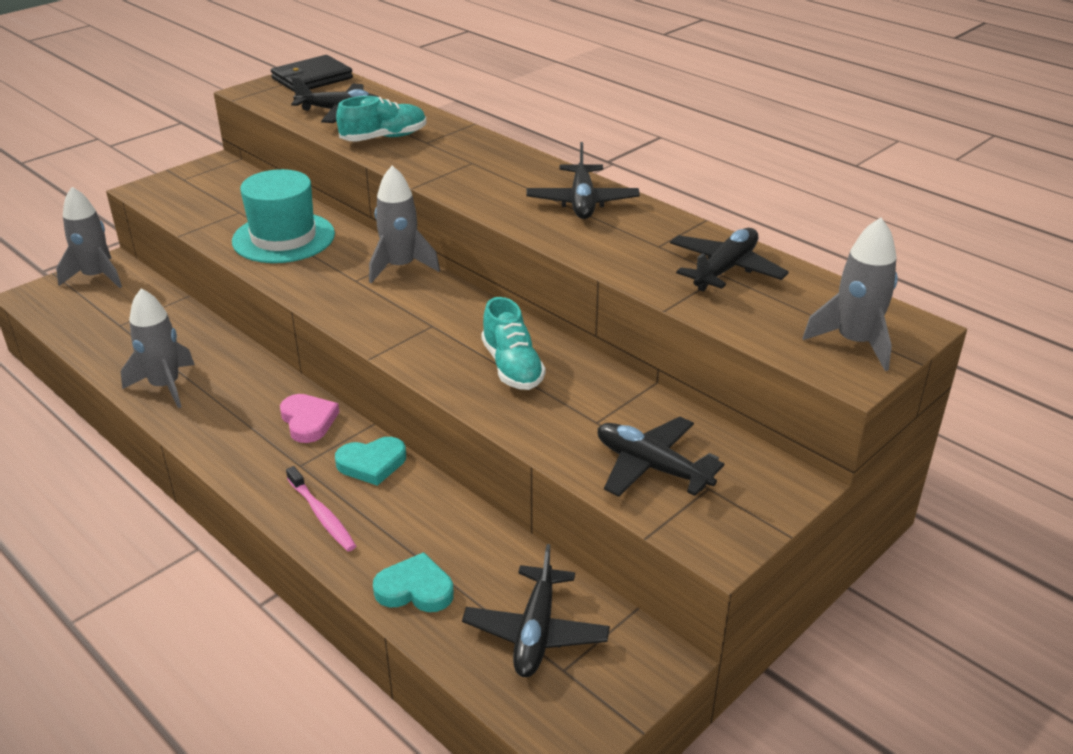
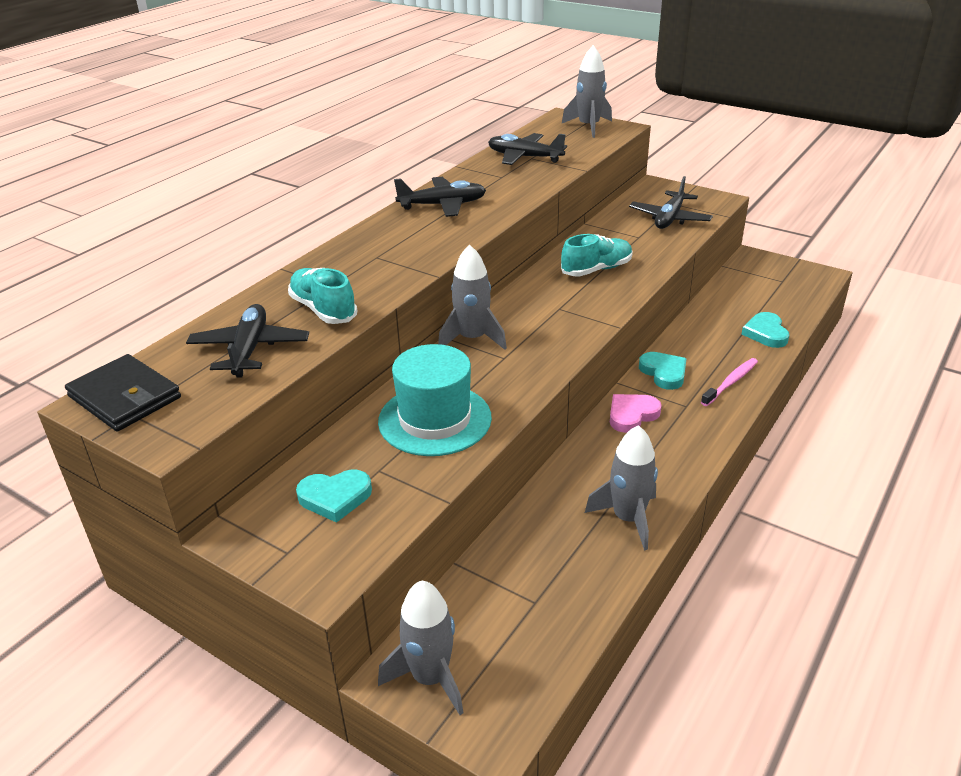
camera: 100 degrees left, 0 degrees up
(222, 195) = (335, 497): none -> turquoise heart
(536, 632) = (764, 291): black plane -> none

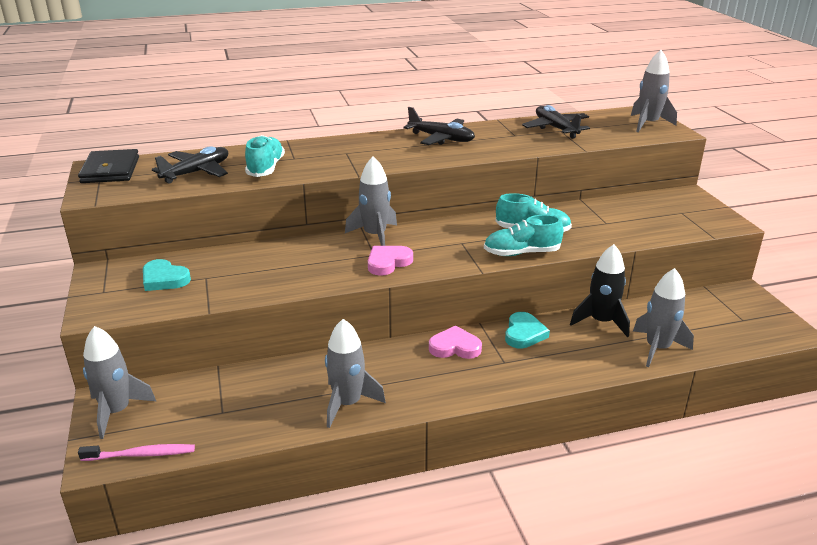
camera: 40 degrees right, 5 degrees down
(435, 419) = (276, 268): turquoise hat -> none
(530, 359) = (388, 262): none -> pink heart
(621, 294) = (521, 253): none -> turquoise shoe
(669, 218) = (656, 220): black plane -> none
(701, 332) = (601, 322): none -> black rocket
(730, 382) = (566, 365): pink toothbrush -> pink toothbrush (141, 454)
(766, 333) = (657, 348): turquoise heart -> grey rocket

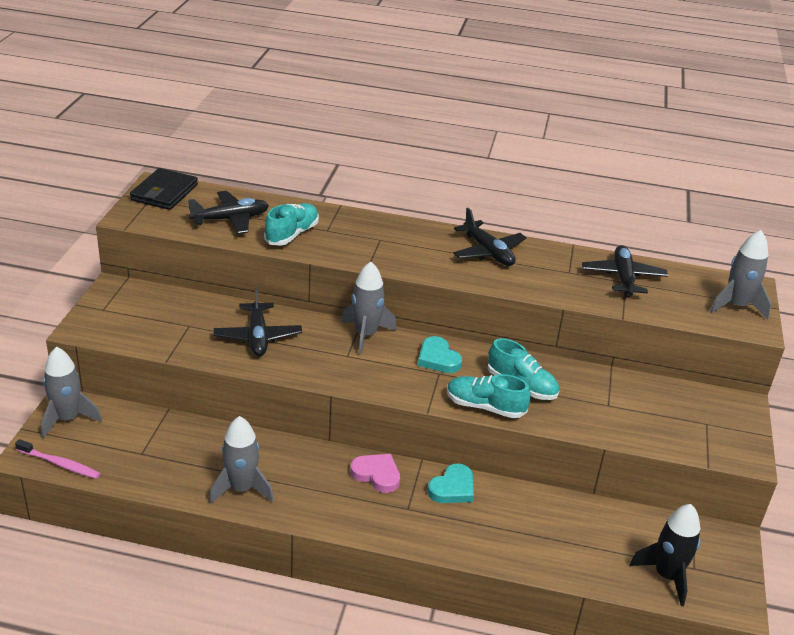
camera: 25 degrees right, 5 degrees up
(164, 279) = (156, 314): turquoise heart -> turquoise heart (438, 358)
(281, 266) = (258, 337): none -> black plane
(388, 262) = (351, 369): pink heart -> none
(601, 322) = (540, 507): black rocket -> black rocket (666, 575)
(657, 348) = (568, 558): grey rocket -> none

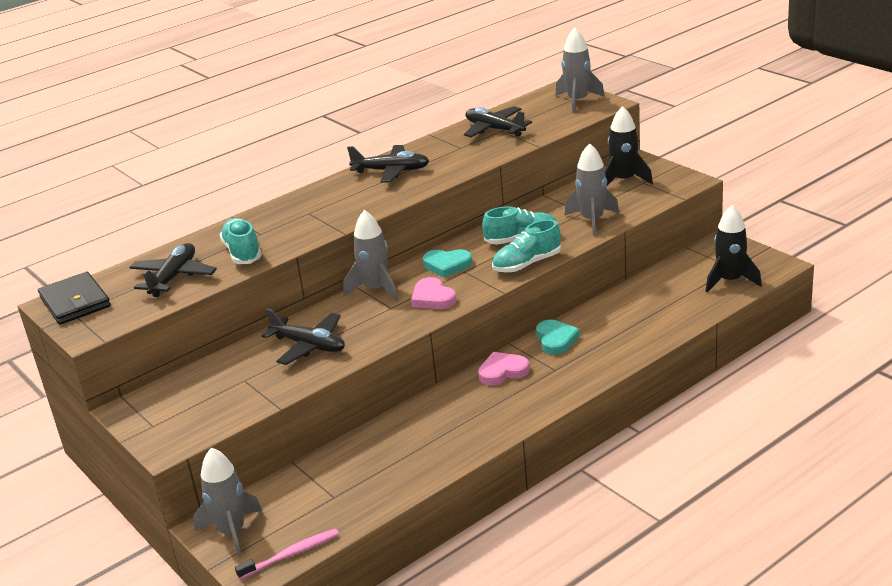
camera: 45 degrees left, 5 degrees down
(241, 489) = (443, 450): grey rocket -> grey rocket (592, 220)
(381, 373) = (432, 298): none -> pink heart
(694, 408) = (624, 180): none -> black rocket

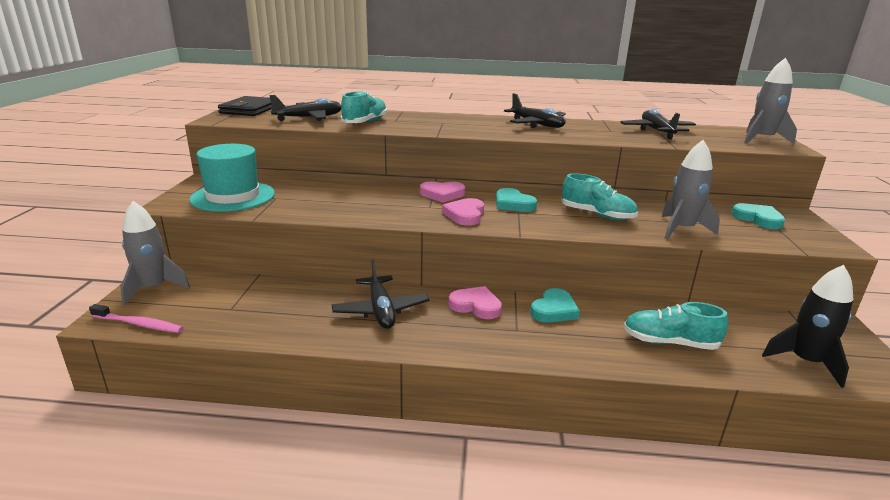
camera: 40 degrees right, 5 degrees down
(203, 403) = (233, 196): none -> turquoise hat
(309, 346) = (342, 200): black plane -> black plane (381, 310)
(376, 289) = (442, 194): grey rocket -> pink heart
(527, 264) = (572, 229): turquoise shoe -> turquoise shoe (669, 342)
(624, 180) = (758, 219): black rocket -> turquoise heart

